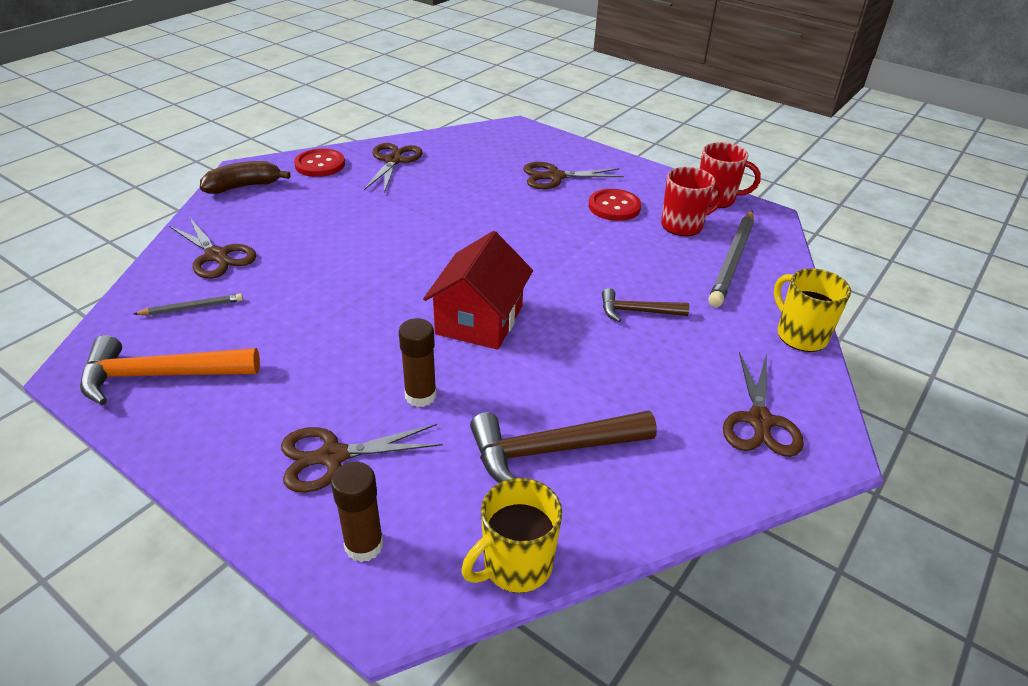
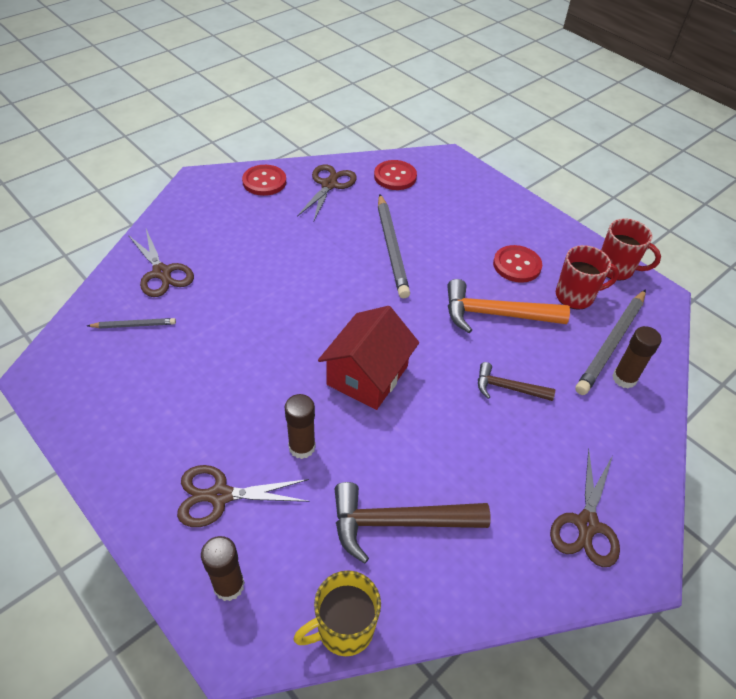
camera: 10 degrees right, 10 degrees up
(161, 376) = (100, 391): orange hammer -> orange hammer (496, 314)
(244, 186) = (196, 198): brown banana -> none
(464, 147) = (395, 176): none -> red button
(476, 206) = (392, 248): none -> grey pencil
(555, 177) = (470, 222): brown scissors -> none
(755, 288) = (624, 378): none -> brown glue stick
(800, 335) = (651, 438): yellow mug -> none

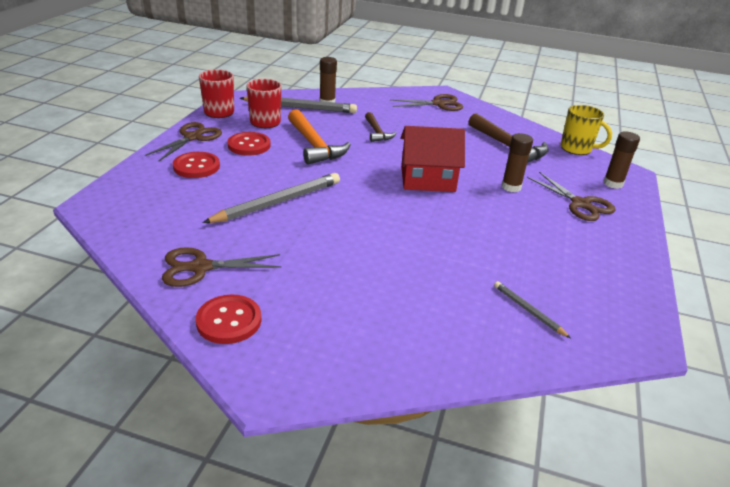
camera: 120 degrees left, 15 degrees down
(162, 273) = (452, 328): brown scissors -> brown scissors (193, 137)
(395, 176) = (153, 228): red button -> red button (196, 166)

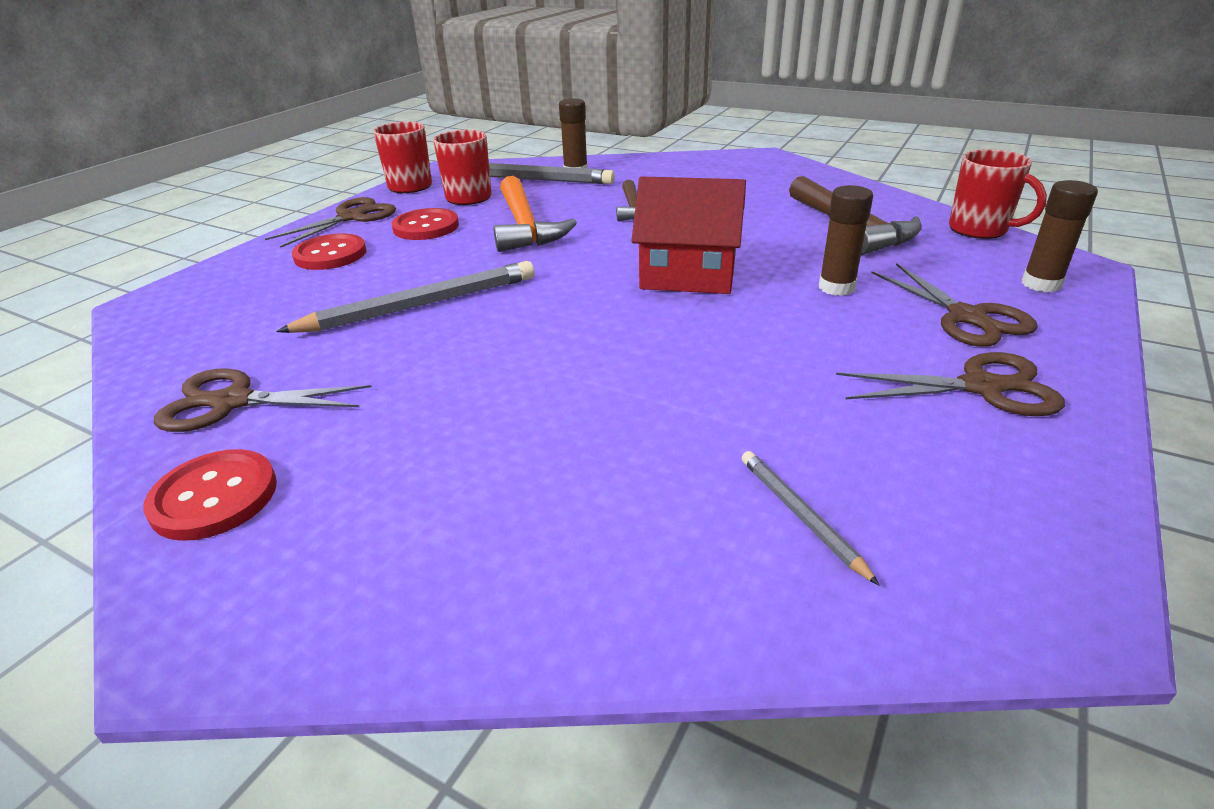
camera: 15 degrees right, 0 degrees up
(438, 104) = (751, 170): brown scissors -> brown scissors (982, 387)
(577, 149) = (979, 230): yellow mug -> red mug

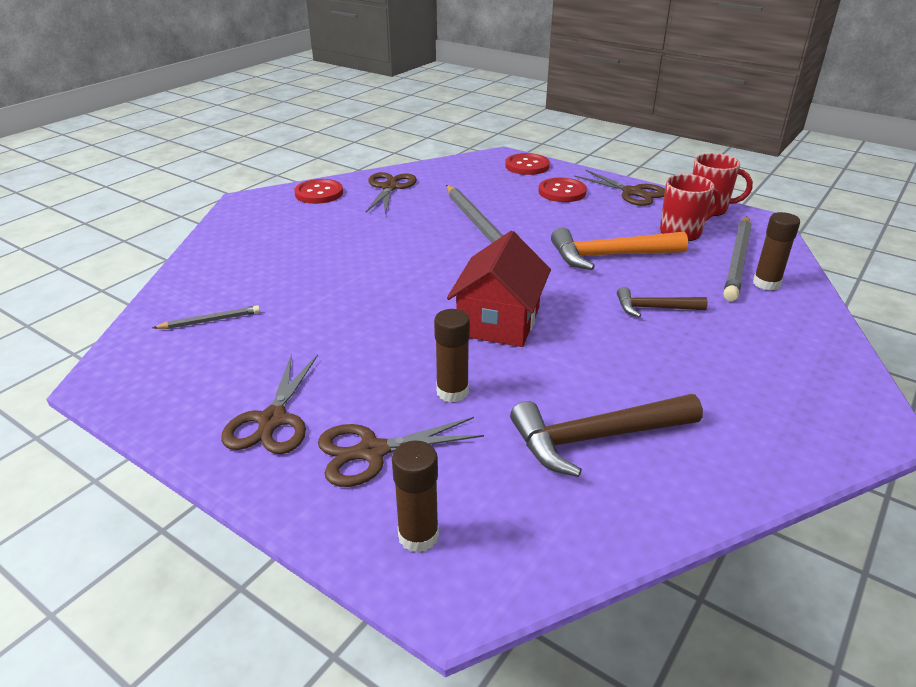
camera: 95 degrees right, 0 degrees up
(426, 227) = (611, 219): red button -> red button (527, 166)
(979, 230) = (581, 550): red mug -> none

